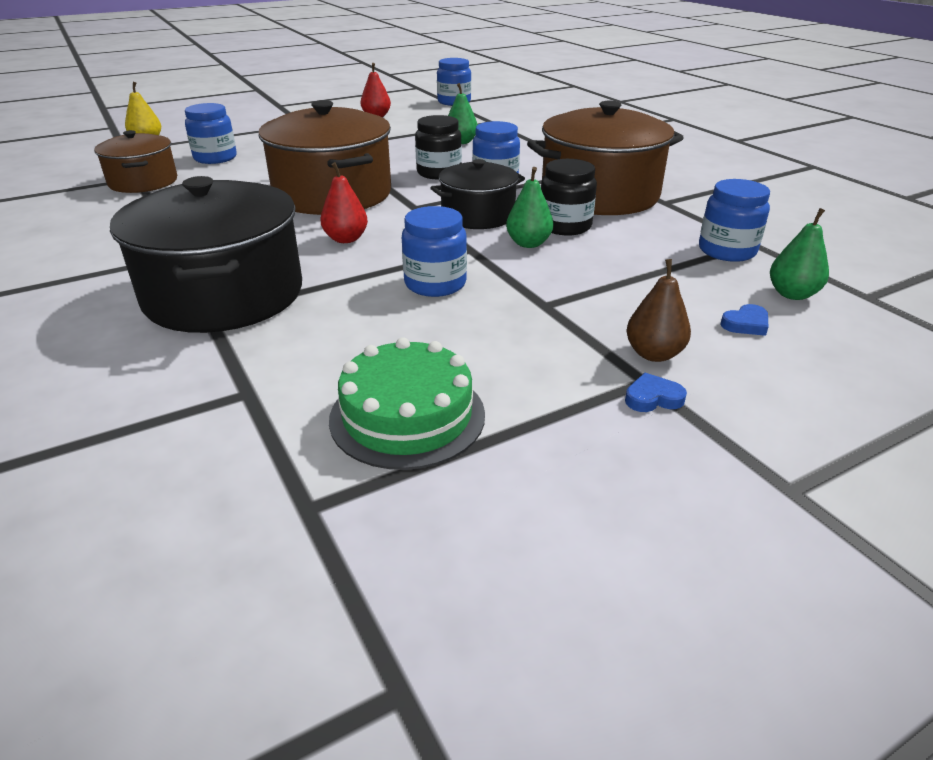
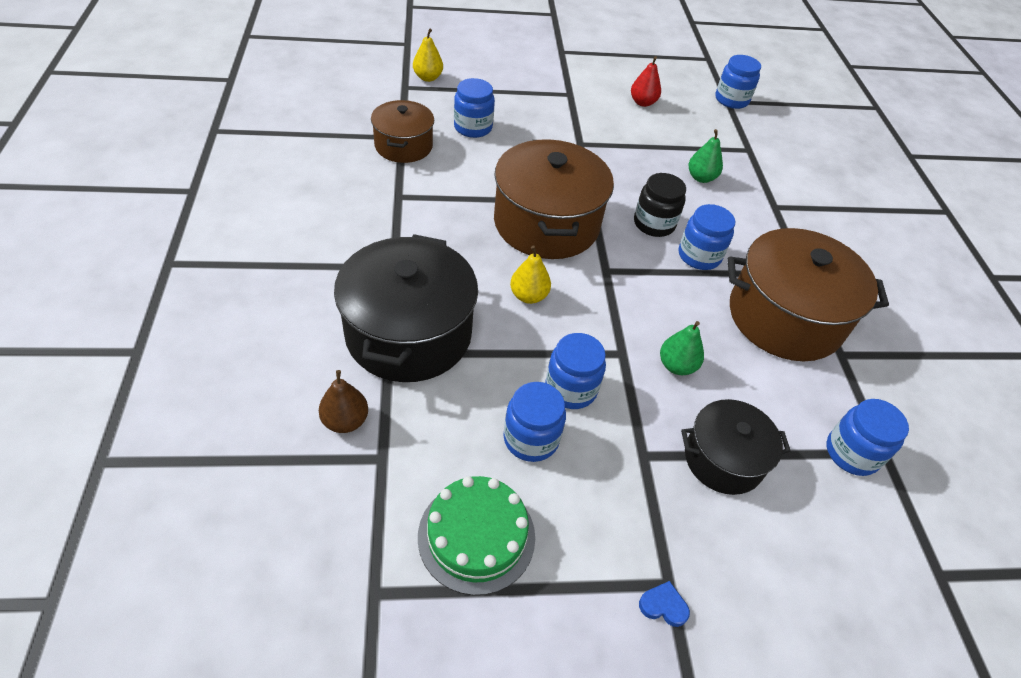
camera: 20 degrees right, 15 degrees up
(346, 239) = (528, 296): red pear -> yellow pear
(418, 327) = (531, 438): none -> blue jar
(478, 216) = (654, 306): black pot -> black pot (723, 459)
(565, 226) = (723, 353): black jar -> none
(654, 354) = (696, 557): brown pear -> brown pear (345, 421)
(745, 324) = (798, 558): blue heart -> none
(792, 294) = (869, 539): green pear -> none

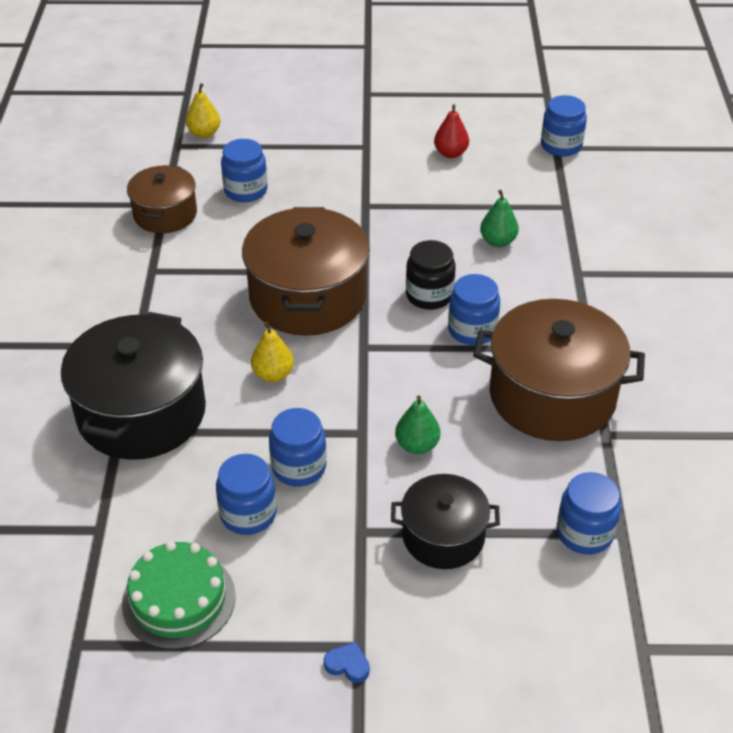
camera: 10 degrees right, 5 degrees down
(345, 421) = (68, 495): brown pear -> none

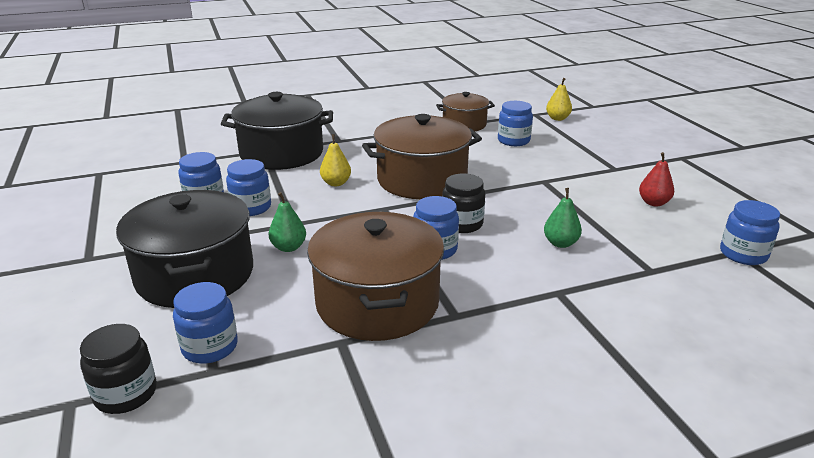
camera: 70 degrees right, 15 degrees down
(179, 599) = (131, 193): green cake -> none
(348, 664) = (72, 257): blue heart -> none
(443, 536) = (195, 275): black pot -> black pot, size x1.71
(639, 603) = (126, 394): none -> black jar

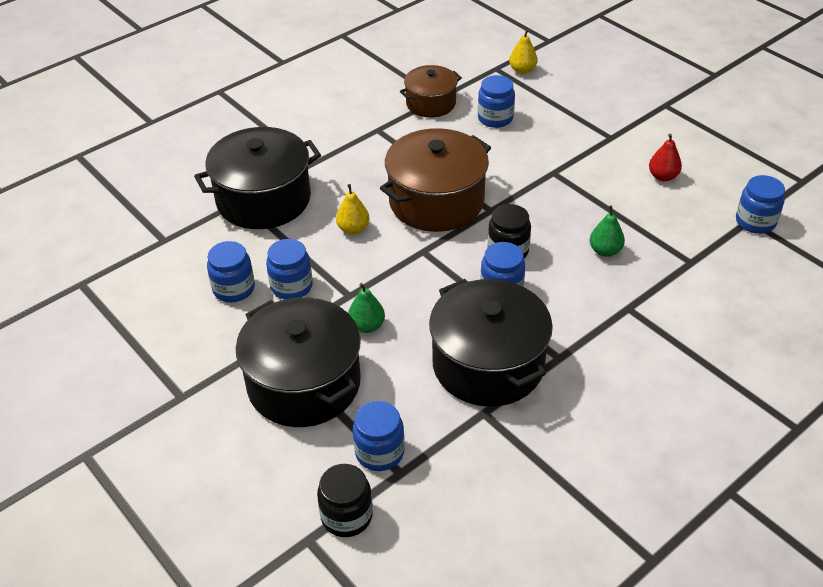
camera: 20 degrees left, 15 degrees up
(377, 303) = (488, 364): brown pot -> black pot

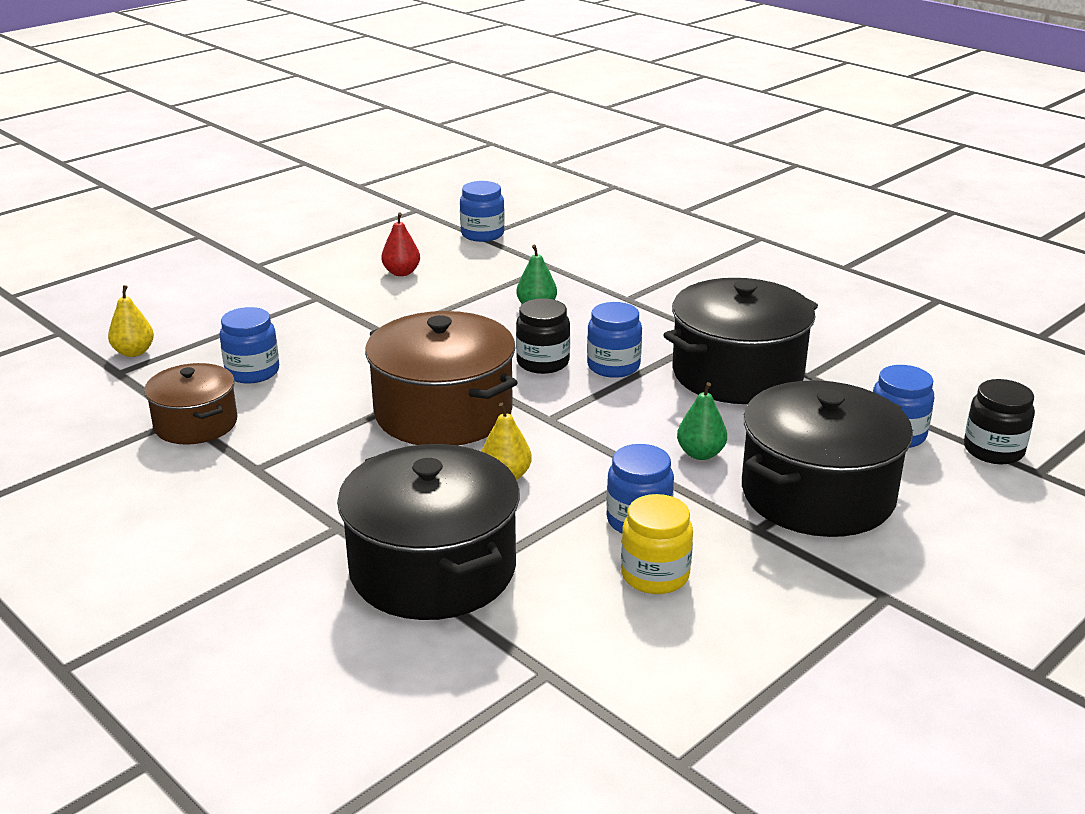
camera: 95 degrees left, 15 degrees down
(234, 289) = (655, 575): blue jar -> yellow jar

